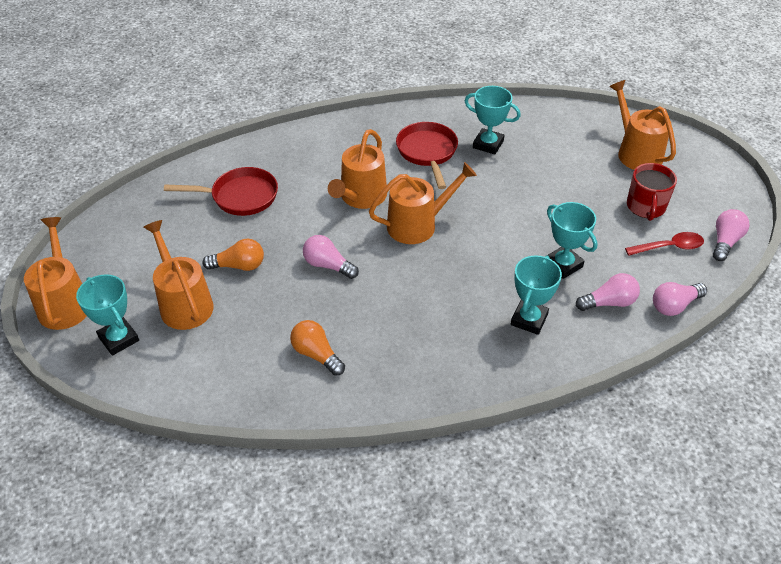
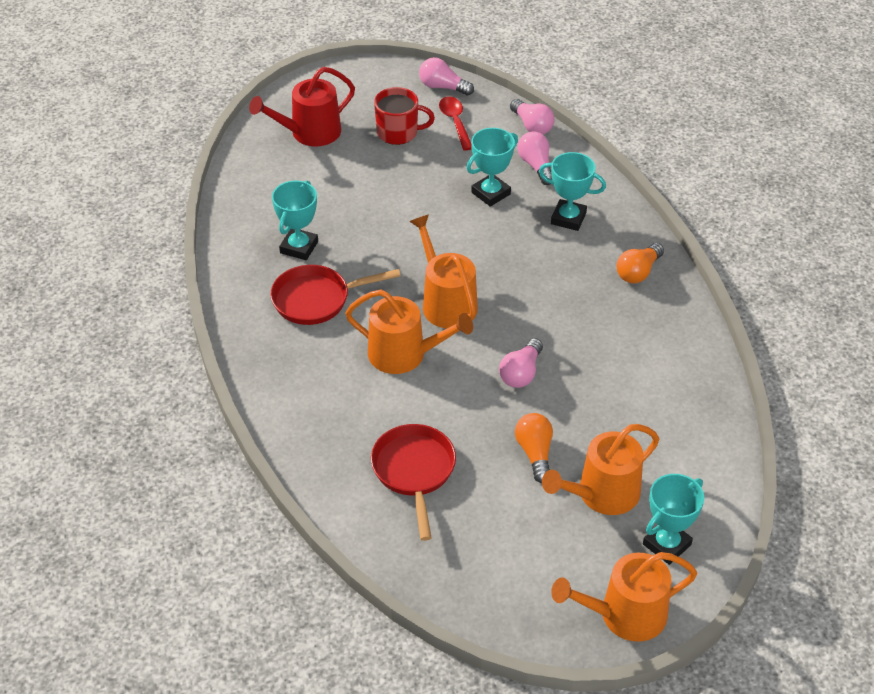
camera: 95 degrees left, 0 degrees up
(316, 354) = (647, 369): orange light bulb -> orange light bulb (638, 272)
(636, 153) = (310, 133): orange watering can -> red watering can

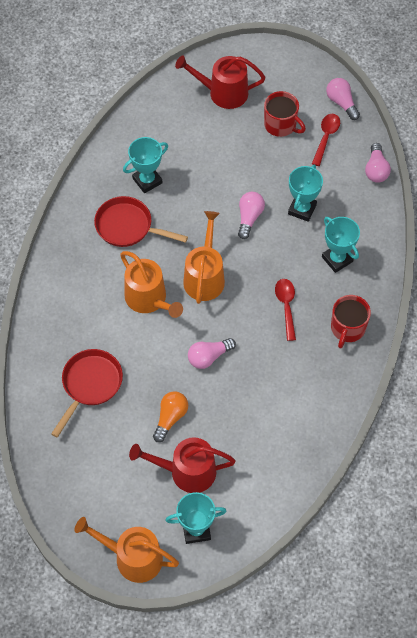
camera: 35 degrees right, 15 degrees up
(491, 193) = (302, 209): turquoise trophy -> turquoise trophy turned 60 degrees counterclockwise
(536, 165) = (351, 204): pink light bulb -> pink light bulb (249, 217)
(557, 285) = (286, 306): none -> red spoon
(602, 494) = (187, 471): orange watering can -> red watering can
(638, 272) = (347, 328): orange light bulb -> red mug

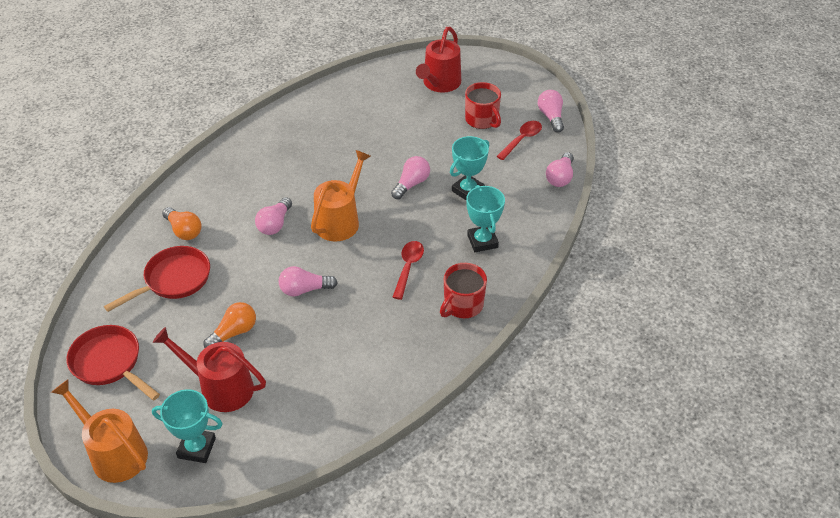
camera: 20 degrees right, 15 degrees down
(70, 332) = (184, 231): none -> orange light bulb
(128, 227) = (290, 162): red pan -> red pan (109, 363)
(147, 181) = (330, 131): turquoise trophy -> none
(149, 299) = (275, 224): orange watering can -> pink light bulb
(223, 93) = (440, 83): red watering can -> red watering can turned 90 degrees counterclockwise

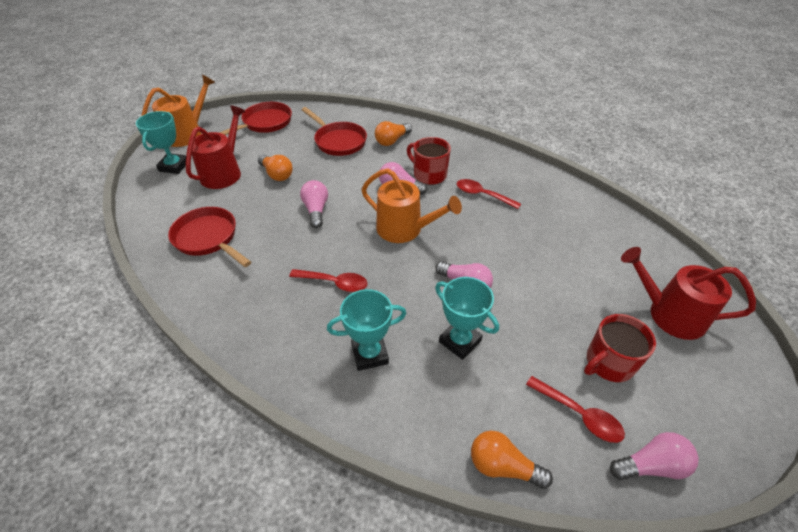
camera: 90 degrees right, 0 degrees up
(295, 164) = (482, 195): none -> red spoon
(342, 377) = (208, 238): none -> red pan
(462, 305) = (272, 330): red mug -> red mug (429, 174)
(560, 177) = (502, 466): pink light bulb -> orange light bulb

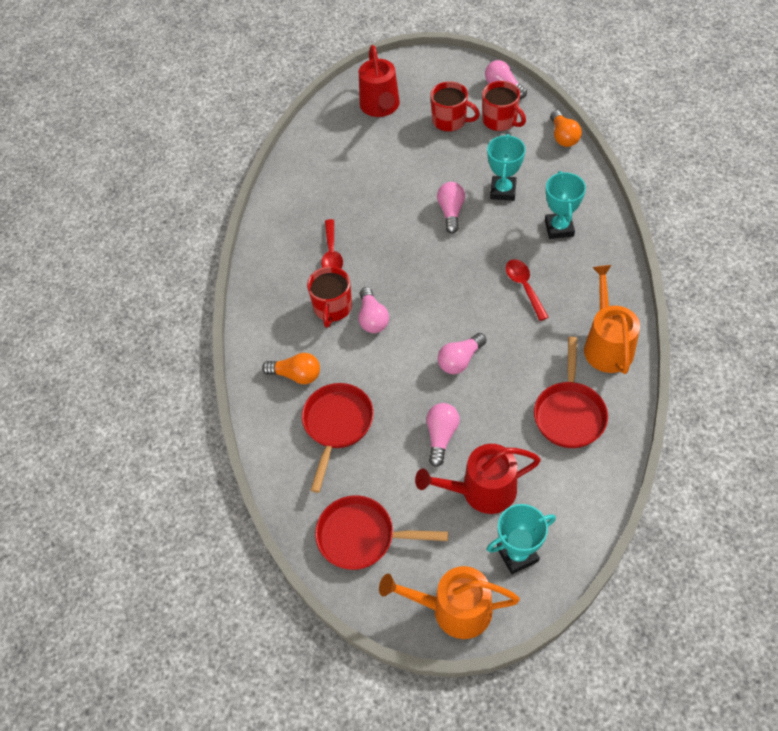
camera: 120 degrees left, 10 degrees up
(277, 174) = (441, 436): orange light bulb -> pink light bulb
(370, 354) = (559, 228): turquoise trophy -> turquoise trophy turned 45 degrees clockwise
(404, 229) = (425, 281): orange watering can -> orange watering can (607, 345)
(579, 414) = (500, 121): red spoon -> red mug

